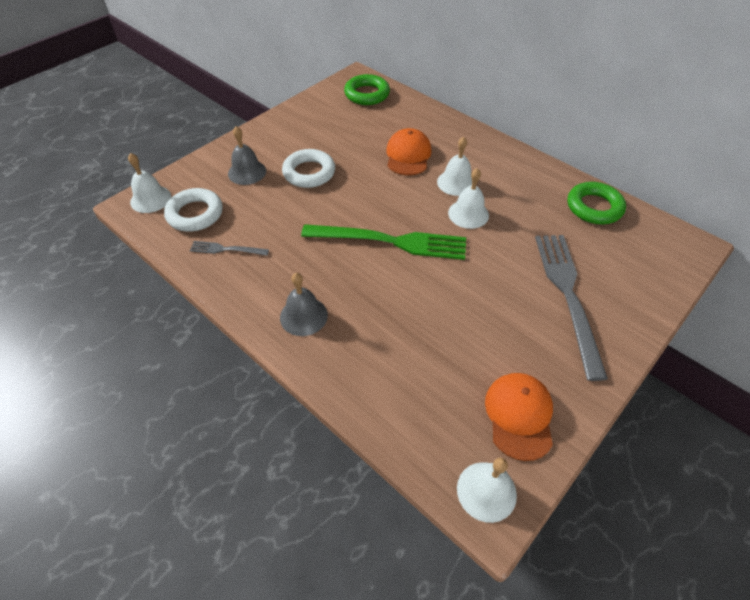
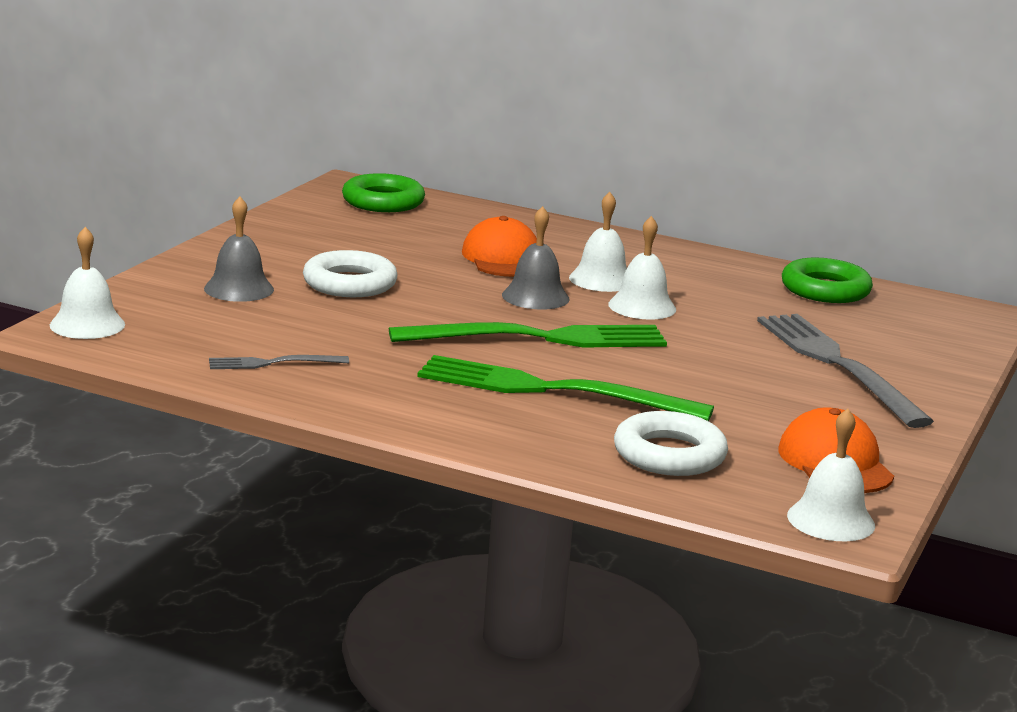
camera: 20 degrees left, 30 degrees down
(195, 214) = (185, 334): white ring -> white ring (669, 455)
(303, 316) = (456, 411): grey bell -> grey bell (535, 297)
(372, 300) = (552, 390): none -> green fork

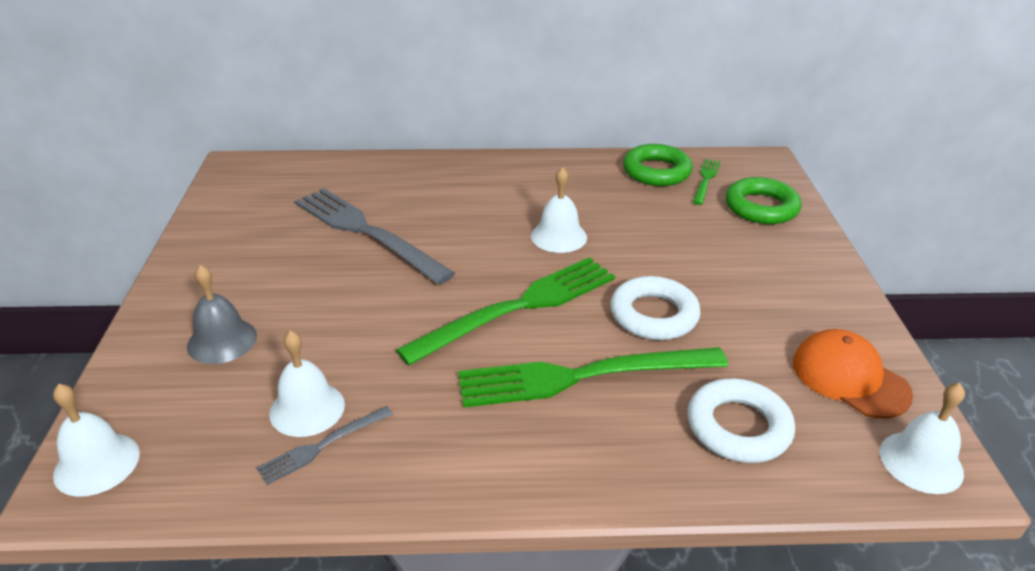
camera: 25 degrees left, 15 degrees up
(350, 283) = (317, 294): white ring -> white ring (653, 315)
(383, 202) = (276, 178): green ring -> green ring (761, 207)
(503, 258) = (417, 215): orange cap -> none
(535, 297) = (475, 254): grey bell -> none
(601, 279) = (506, 215): white bell -> white bell (307, 408)
(837, 365) = (739, 253): grey fork -> grey fork (367, 232)
(879, 309) = (706, 180): none -> green fork

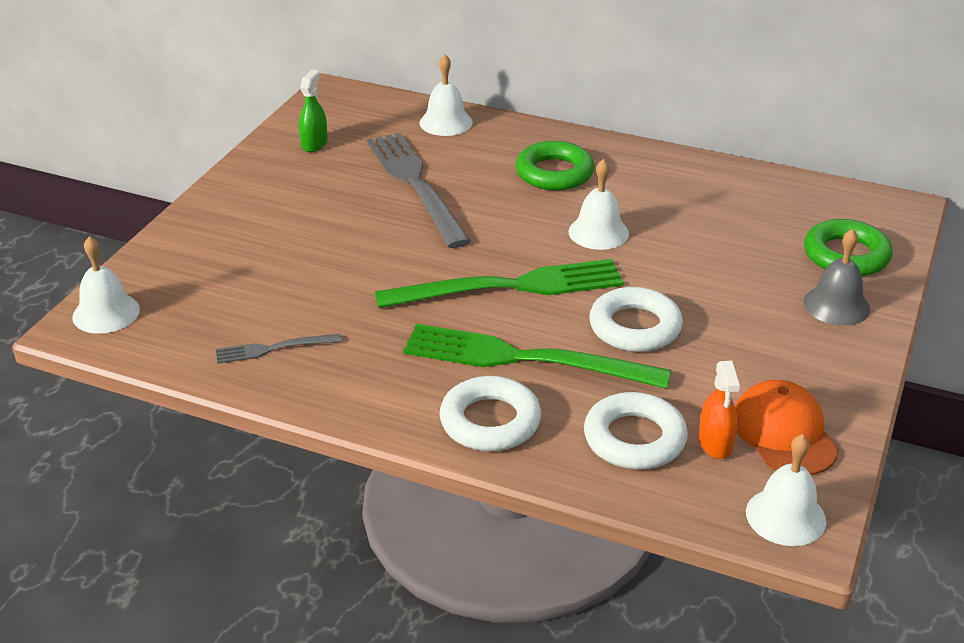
camera: 25 degrees right, 0 degrees up
(222, 340) = (240, 247): grey bell -> grey bell (836, 305)
(243, 216) = (314, 144): none -> green spray bottle
(307, 408) = (277, 318): white bell -> white bell (446, 122)
(598, 455) = (490, 421): none -> white ring
(656, 171) = (759, 191): green ring -> green ring (554, 173)
(706, 180) = (808, 212): green fork -> none
(806, 407) = (715, 443): none -> orange spray bottle

